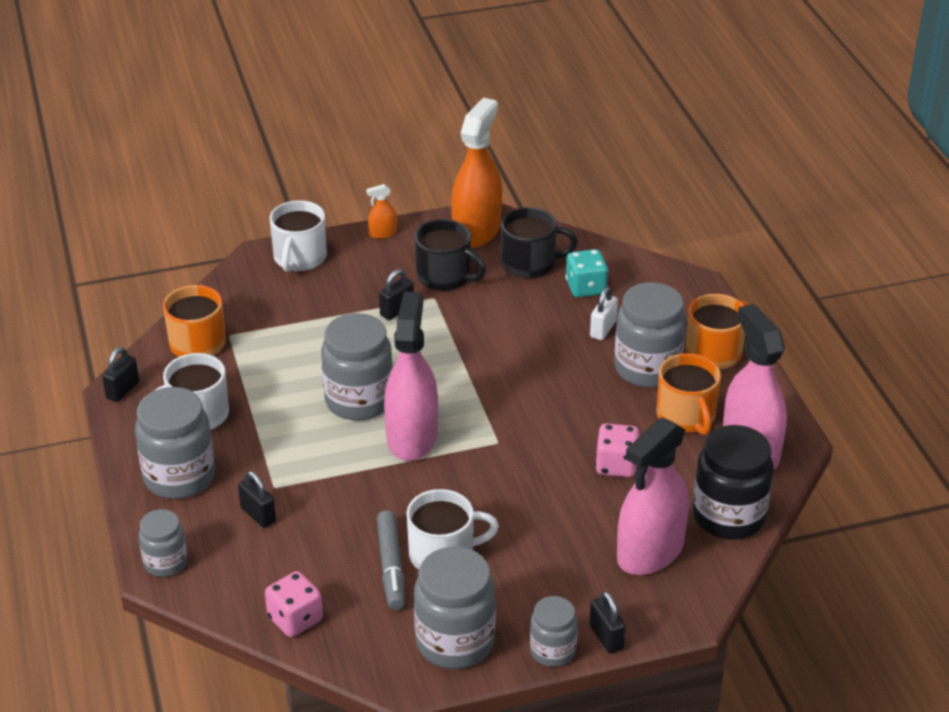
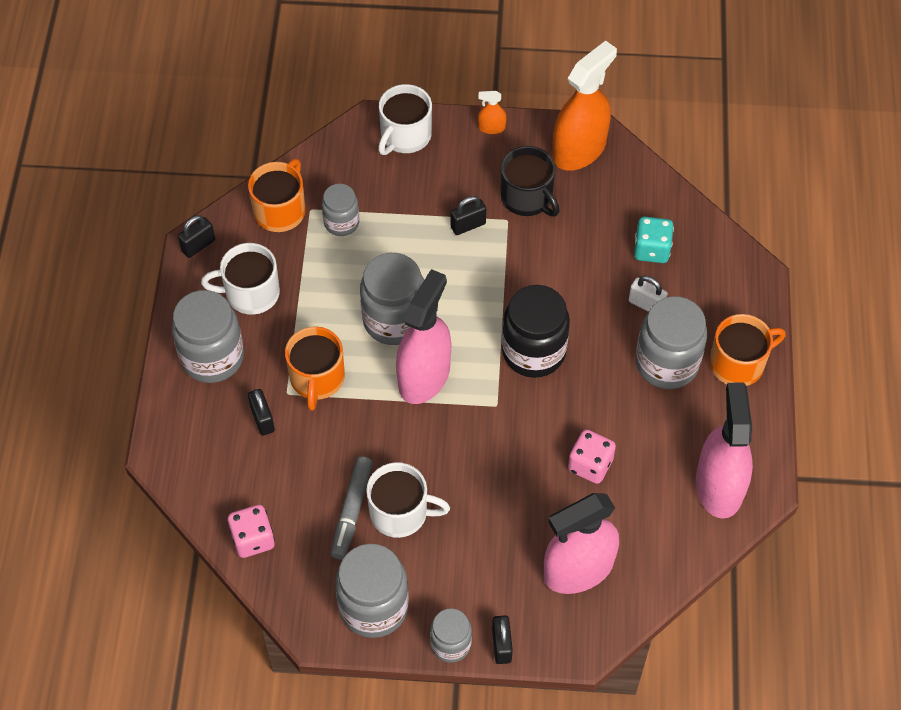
camera: 20 degrees right, 20 degrees up
(165, 563) = (170, 445): grey jar -> grey jar (341, 223)
(530, 264) = (612, 205): black mug -> none
(603, 329) = (646, 304): white padlock -> white padlock turned 75 degrees clockwise
(686, 416) = (678, 430): orange mug -> orange mug (317, 378)
(728, 516) = (665, 554): black jar -> black jar (533, 352)

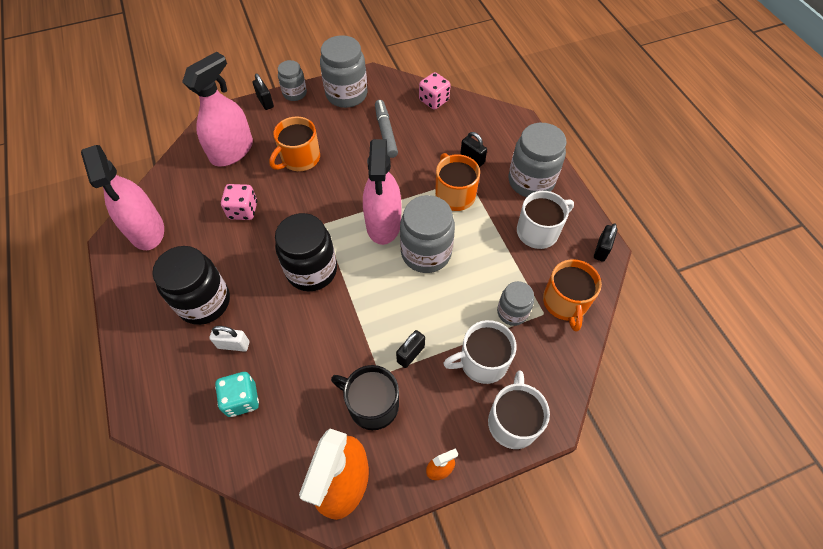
camera: 155 degrees right, 0 degrees up
(400, 512) = (356, 141): white mug -> white mug (482, 362)
(667, 363) = (204, 302): grey jar -> black jar
(738, 363) = (144, 325): orange mug -> orange mug (300, 158)

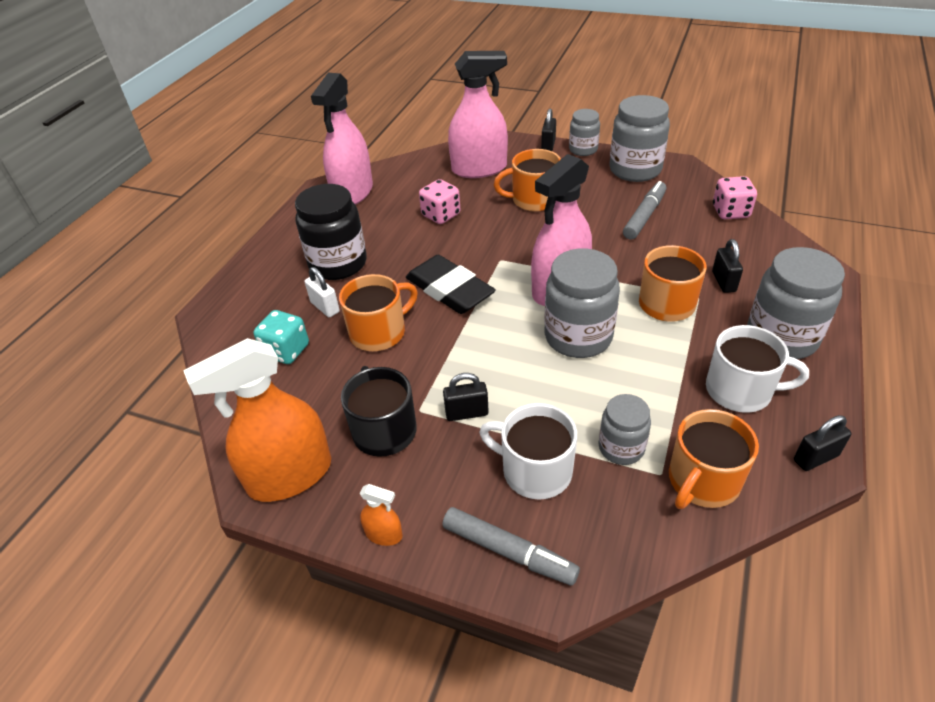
camera: 45 degrees right, 15 degrees down
(295, 337) = (379, 332): none -> orange mug
(312, 270) = (449, 290): black jar -> black eraser
(513, 421) = (508, 552): white mug -> grey marker

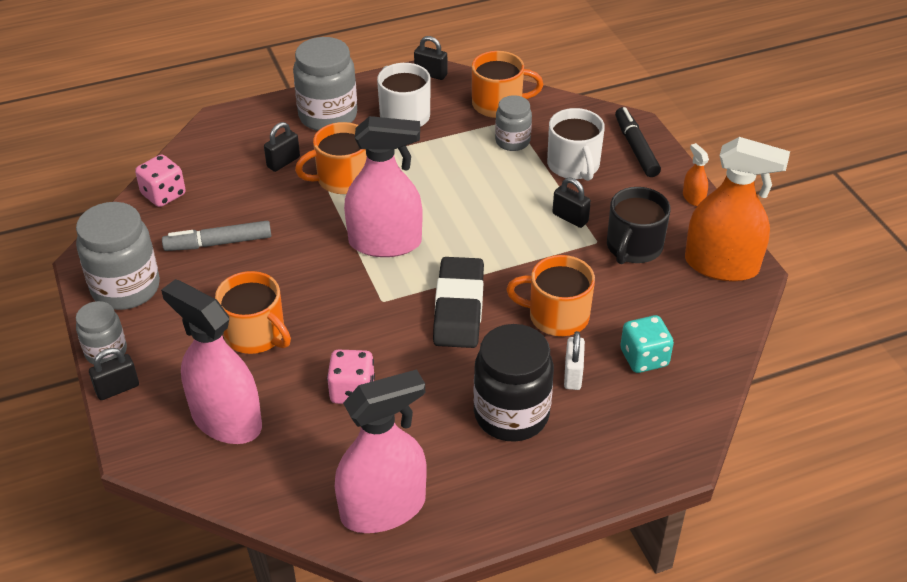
camera: 135 degrees left, 0 degrees up
(508, 552) = (636, 148): grey marker -> black marker
(578, 337) = (433, 205): grey jar -> none

